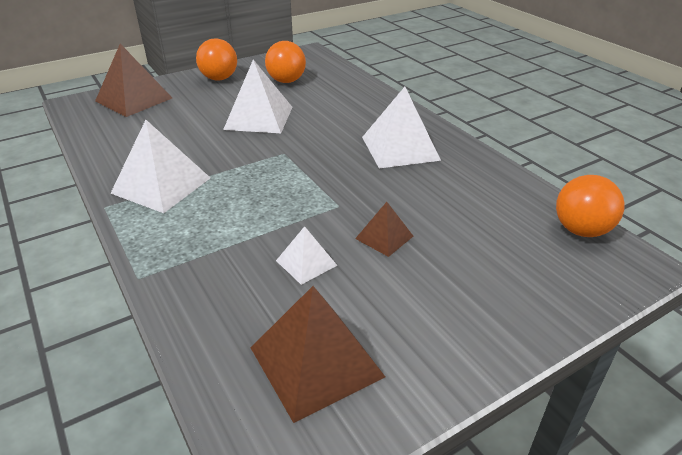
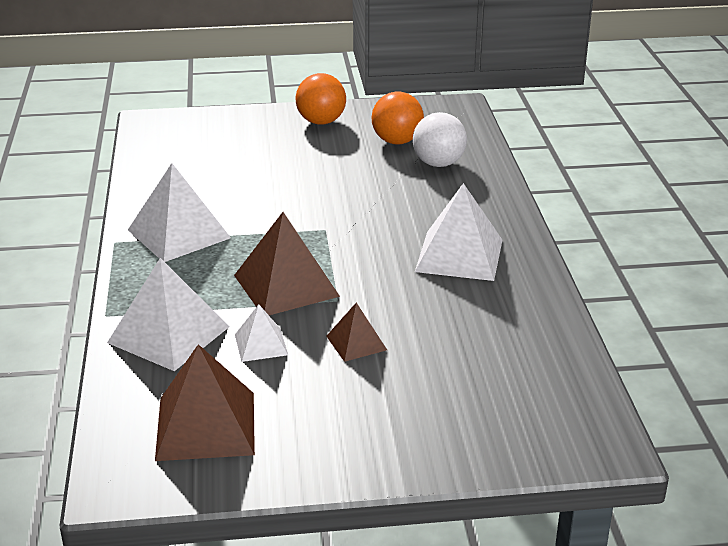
camera: 25 degrees right, 5 degrees down
(134, 99) = (211, 129): brown pyramid -> brown pyramid (286, 285)
(258, 118) = (329, 181): white pyramid -> white pyramid (168, 334)
(328, 90) = (438, 163): none -> white ball
(581, 230) = (577, 395): orange ball -> none

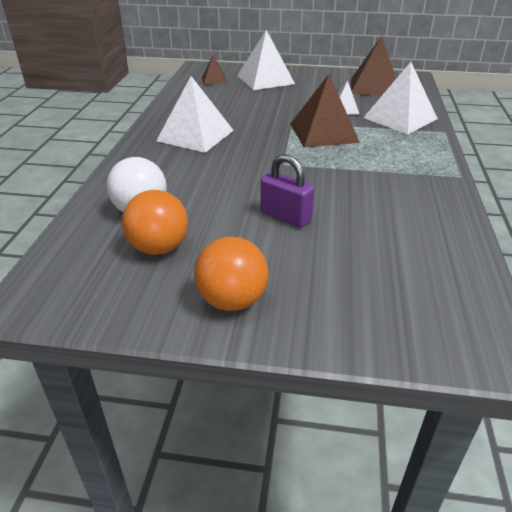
camera: 165 degrees left, 5 degrees up
(179, 233) = (406, 176): white pyramid -> white pyramid (265, 79)
(302, 176) = (285, 217): none -> purple padlock
(356, 343) = (289, 104): brown pyramid -> brown pyramid (214, 80)

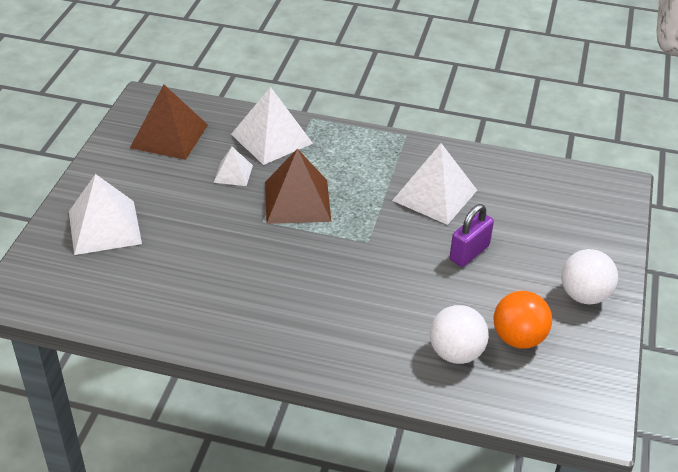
camera: 85 degrees left, 5 degrees up
(195, 135) = (282, 307): white pyramid -> white pyramid (435, 195)
(214, 80) = (84, 280): brown pyramid -> none
(232, 300) = (584, 295): orange ball -> white ball

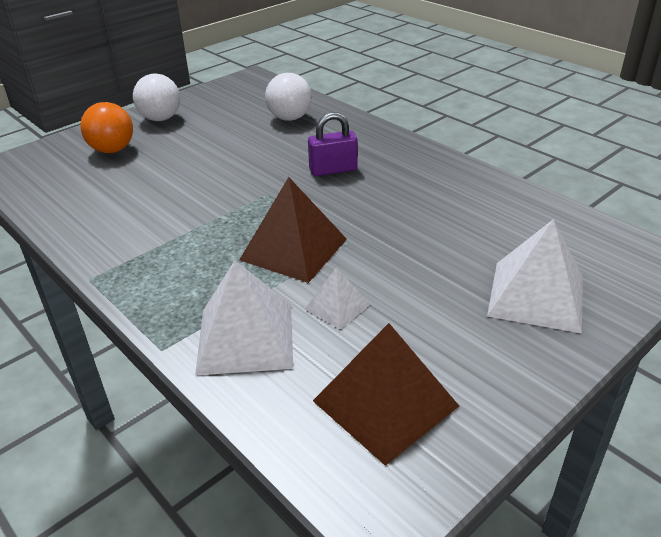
camera: 145 degrees left, 5 degrees down
(435, 195) = (157, 209): white pyramid -> none
(469, 253) = (197, 161): purple padlock -> purple padlock (333, 170)
(518, 338) = (239, 113): orange ball -> orange ball (112, 150)

